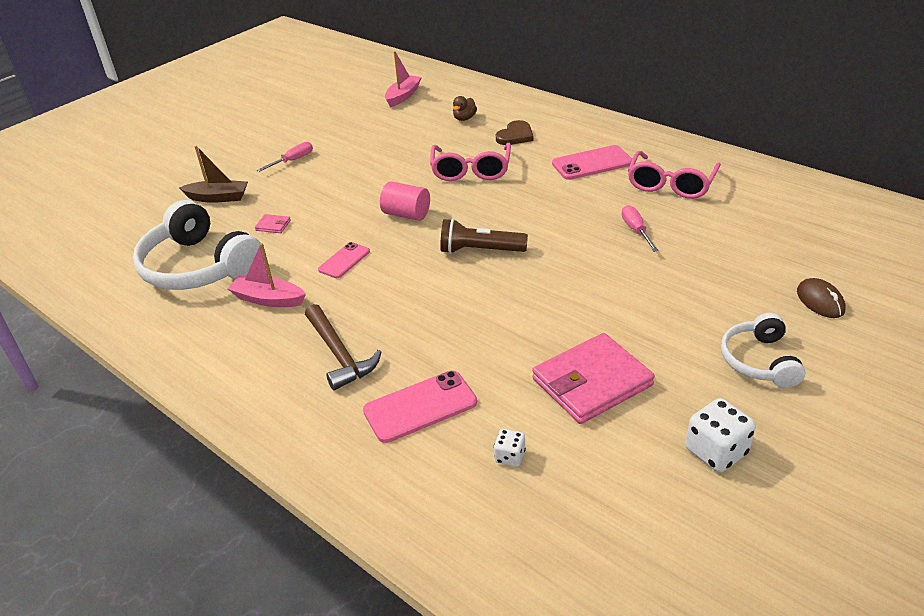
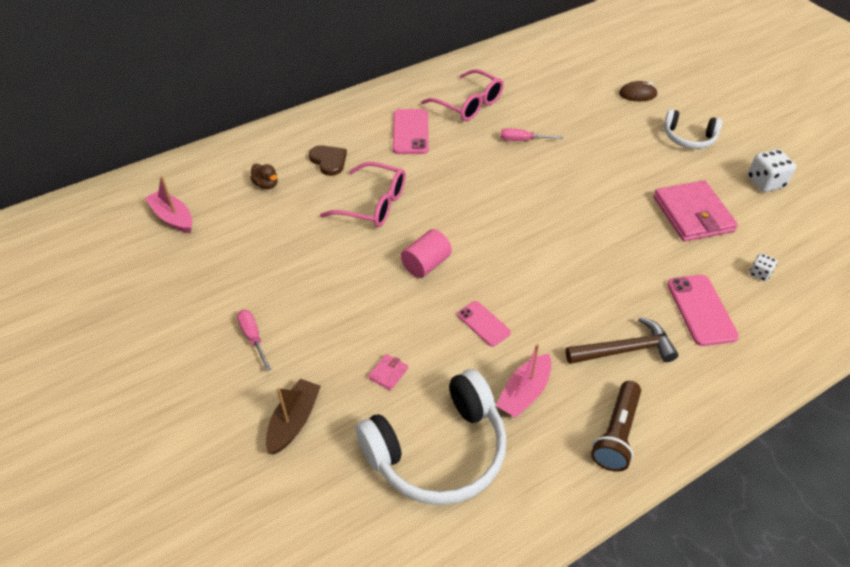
camera: 75 degrees left, 10 degrees up
(480, 250) = (510, 230): brown flashlight -> brown flashlight (616, 434)

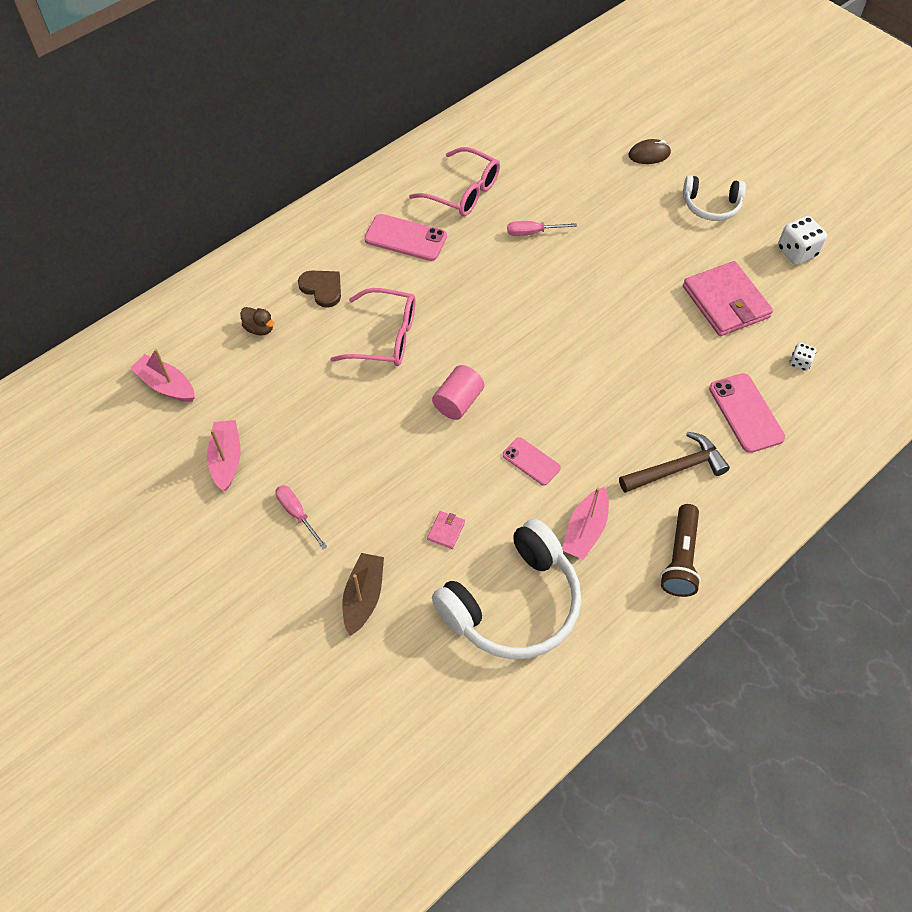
camera: 10 degrees left, 10 degrees up
(205, 283) = (226, 459): none -> pink boat
(410, 132) = (405, 238): pink phone -> pink phone turned 60 degrees counterclockwise

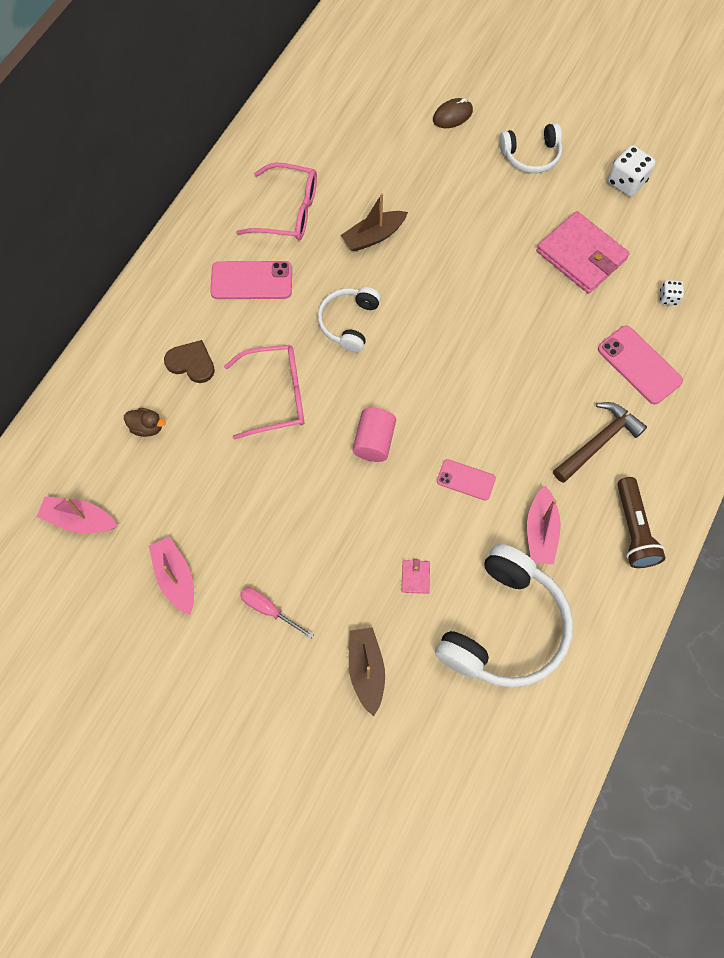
camera: 20 degrees left, 10 degrees up
(478, 296) = (349, 322): none -> white headphones
(532, 232) = (373, 236): pink screwdriver -> brown boat

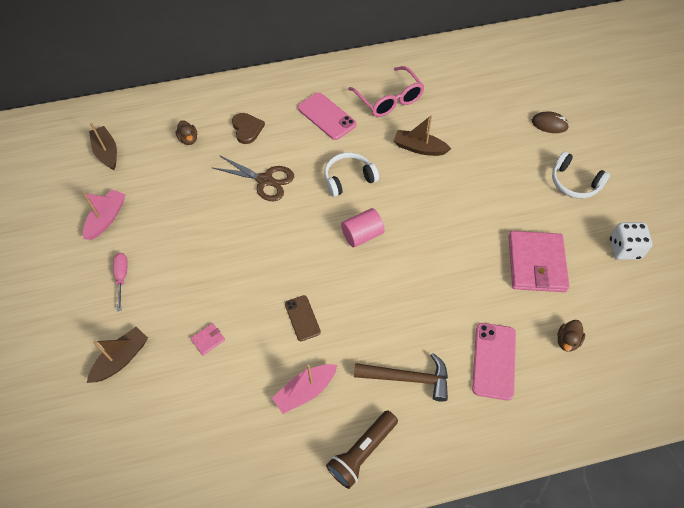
camera: 50 degrees right, 10 degrees down
(79, 520) = (107, 152): pink boat -> brown boat
(276, 396) = (265, 180): pink glasses -> brown scissors
(374, 441) = (281, 249): pink cylinder -> pink cylinder (362, 235)
(466, 480) = (302, 318): pink phone -> brown phone
(504, 627) = (215, 419): white headphones -> none
(668, 298) = (567, 341): white dice -> brown duck

